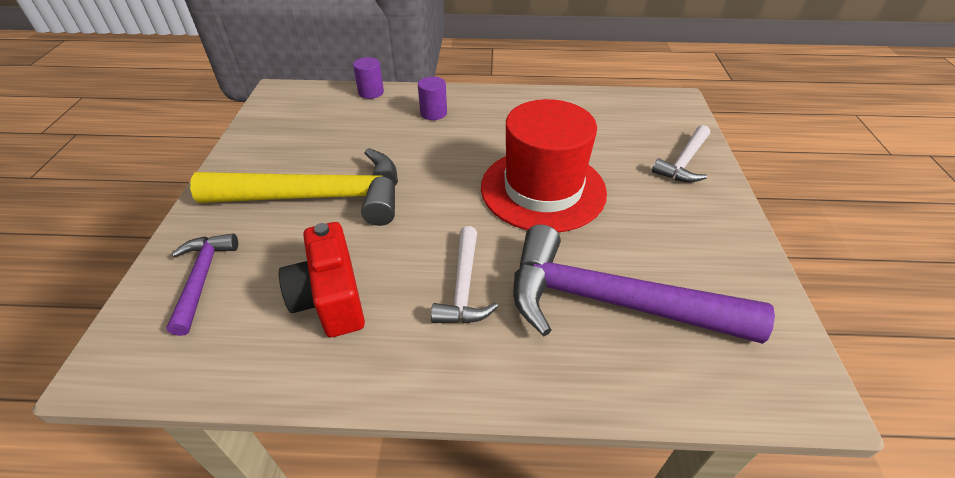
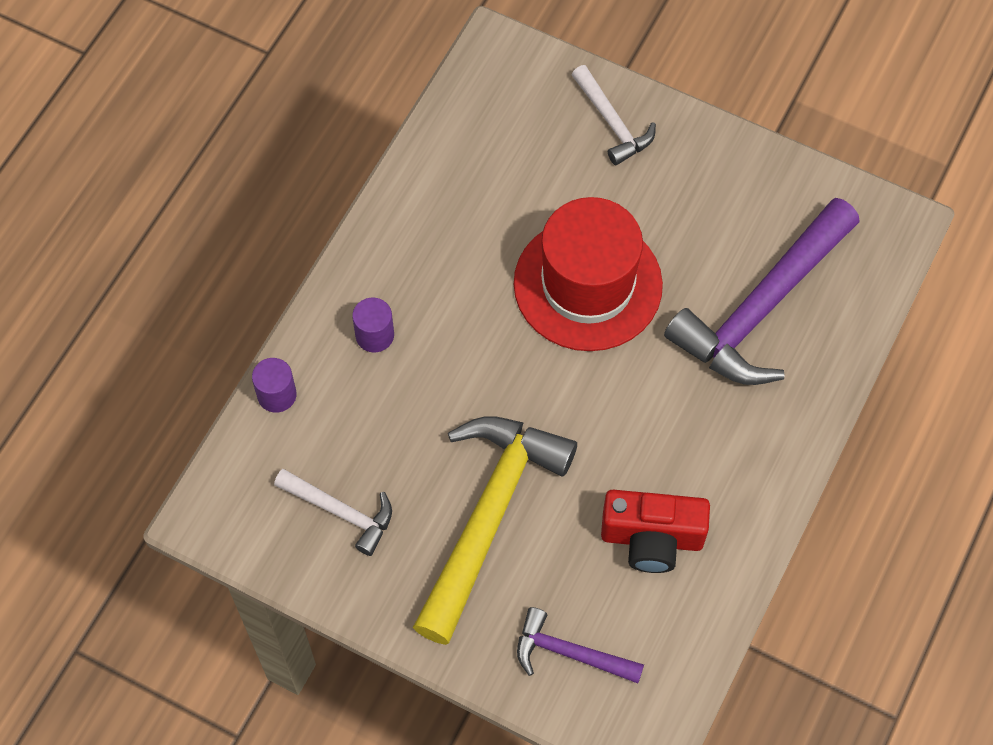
camera: 65 degrees left, 20 degrees up
(464, 287) = (690, 419): white hammer -> white hammer (341, 512)

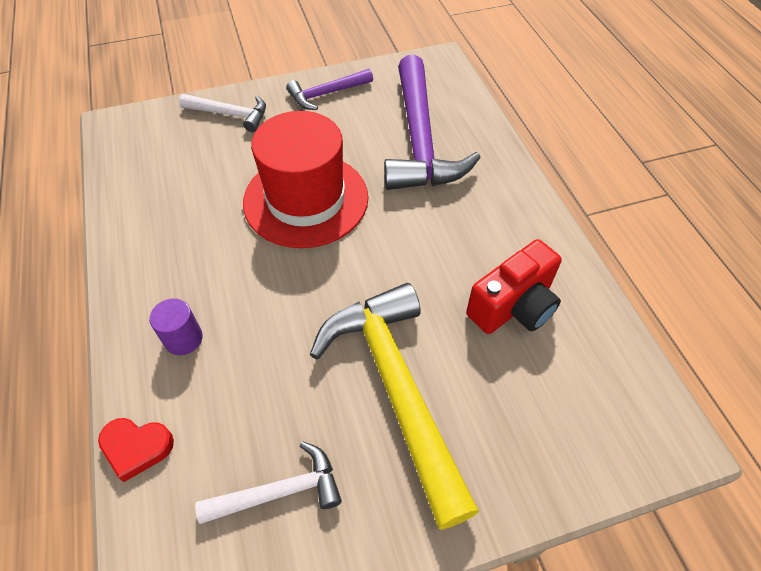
camera: 45 degrees left, 10 degrees down
(277, 395) = (136, 448): purple cylinder -> red heart
(569, 653) = (557, 430): purple hammer -> purple hammer (326, 94)

